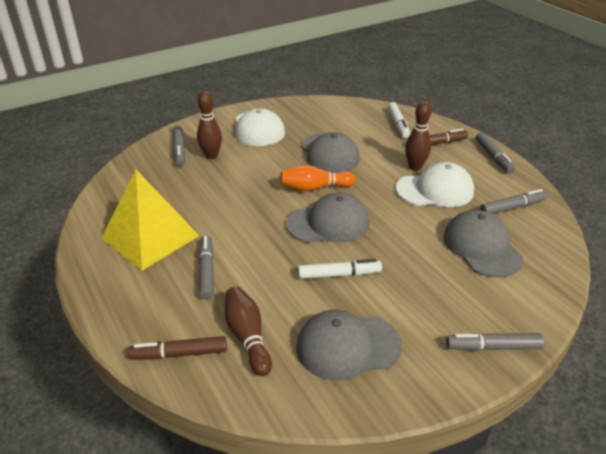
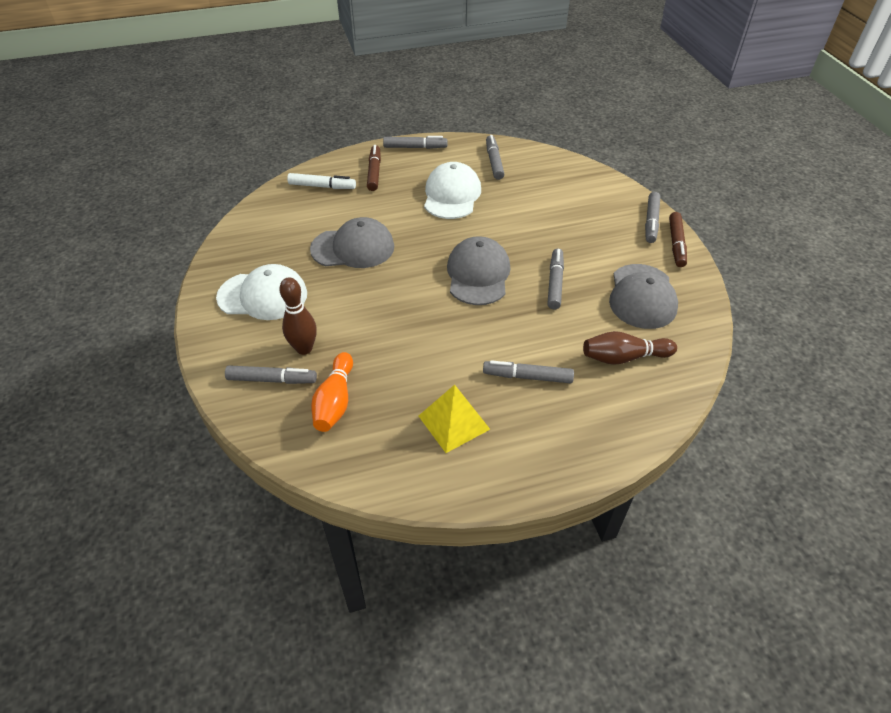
camera: 75 degrees left, 10 degrees up
(150, 237) = (454, 422): yellow pyramid -> yellow pyramid, size x0.62
(179, 354) = (639, 409): brown marker -> brown marker (676, 244)
(314, 187) = (413, 272): orange bowling pin -> orange bowling pin (335, 401)
(339, 274) = (555, 283): white marker -> grey marker
(415, 167) = (408, 196): brown bowling pin -> none
(481, 247) = (540, 193): grey cap -> none

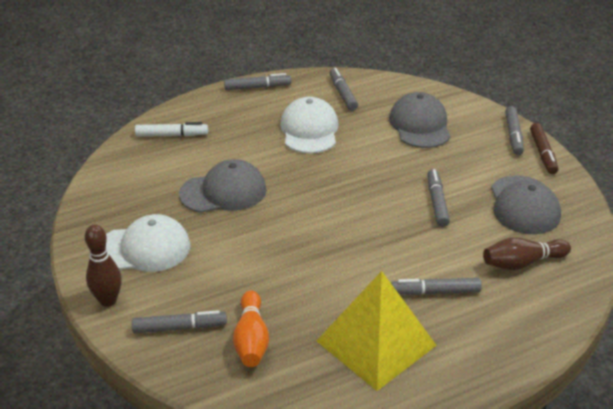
camera: 10 degrees left, 10 degrees down
(304, 348) = (203, 294): brown bowling pin -> brown bowling pin (108, 300)
(374, 172) = (222, 116): brown marker -> none
(454, 422) = (376, 343): yellow pyramid -> yellow pyramid, size x1.62
(478, 274) = (359, 203): grey cap -> grey cap (420, 125)

